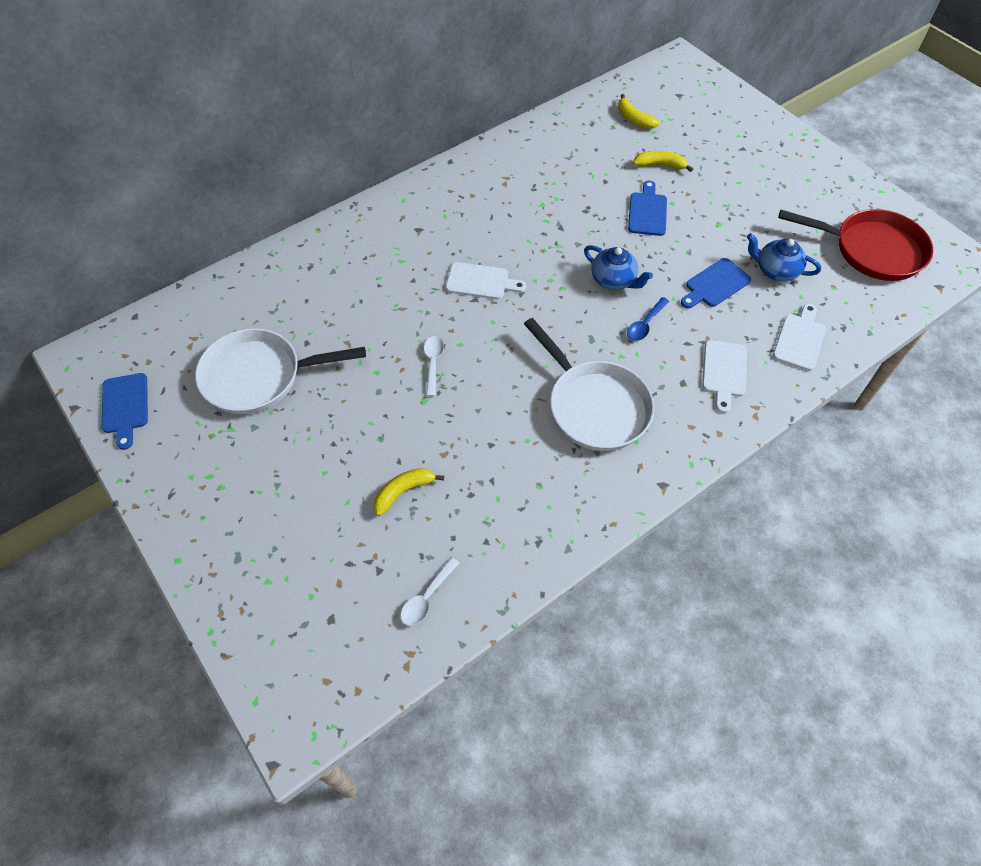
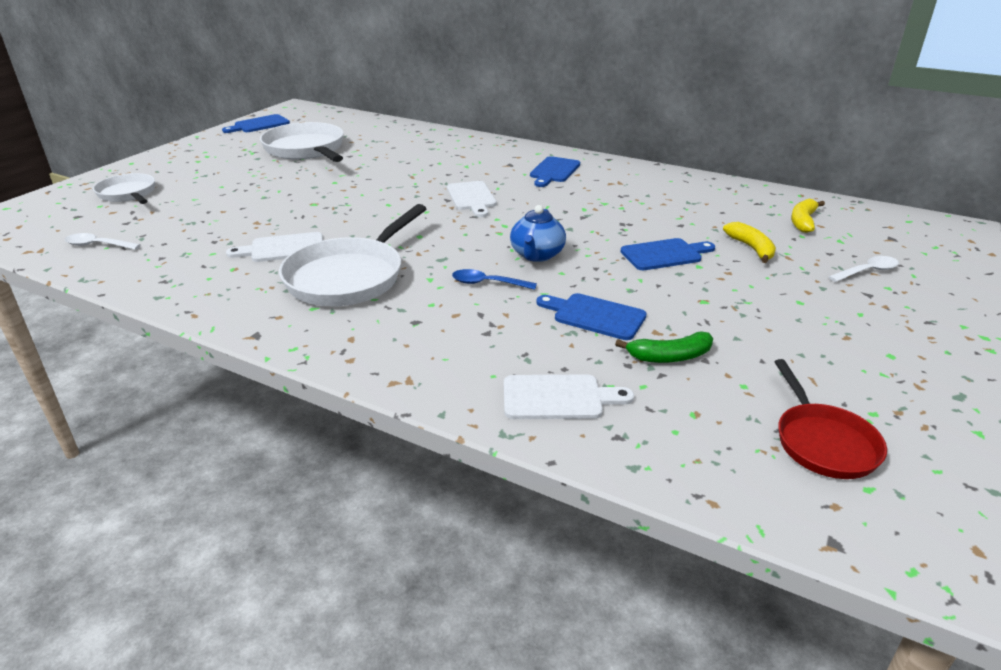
camera: 65 degrees right, 25 degrees down
(290, 566) = (128, 194): none -> white pan
(403, 491) = (209, 215): yellow banana -> none
(433, 363) = (358, 199): white spoon -> white spoon (867, 271)
(455, 207) = (554, 171): none -> blue cutting board
(724, 372) = (453, 346): white cutting board -> white cutting board (283, 248)
(776, 271) = (669, 356): blue teapot -> green banana
(872, 250) = (823, 442): red pan -> red pan, size x0.61

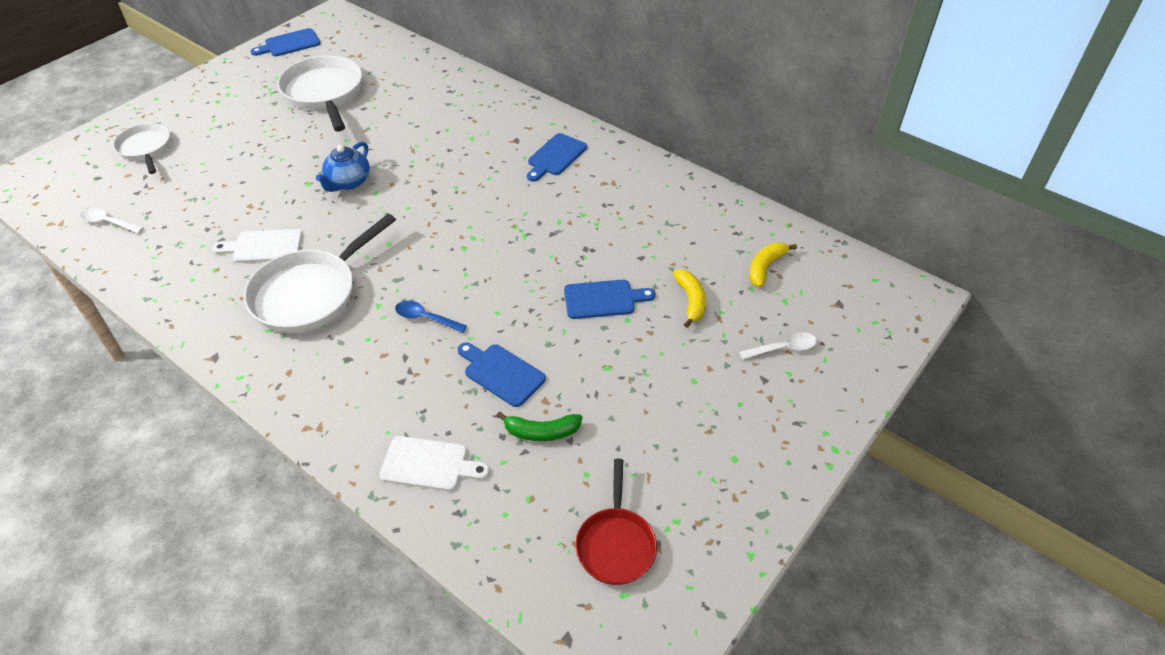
camera: 10 degrees right, 15 degrees up
(472, 197) = (458, 191): white cutting board -> none
(537, 255) = (485, 285): blue teapot -> blue teapot (348, 182)

